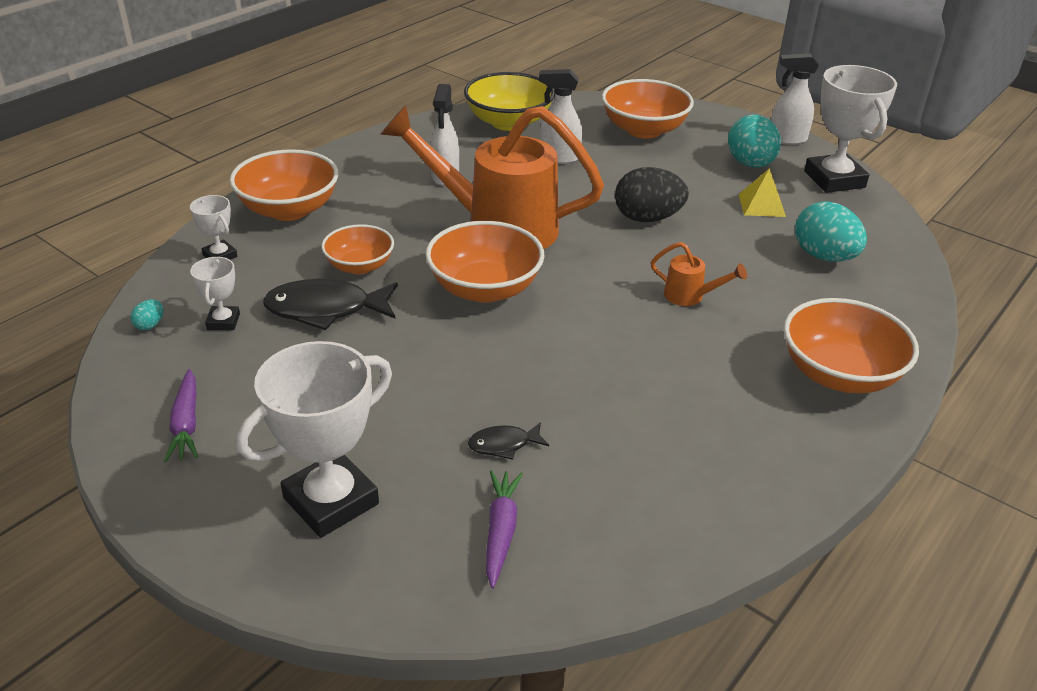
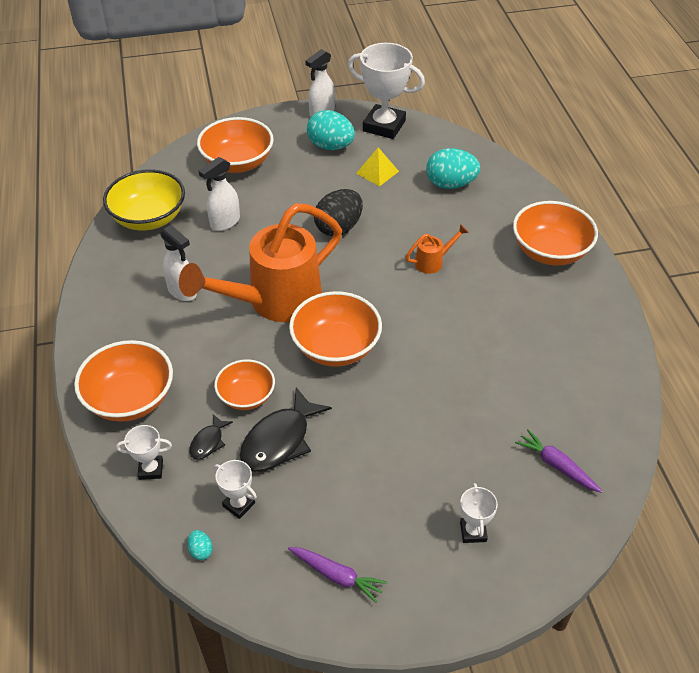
camera: 50 degrees left, 10 degrees up
(331, 501) = (473, 532): white trophy -> white trophy, size x0.48
(503, 445) = (490, 424): black fish -> black fish (208, 442)

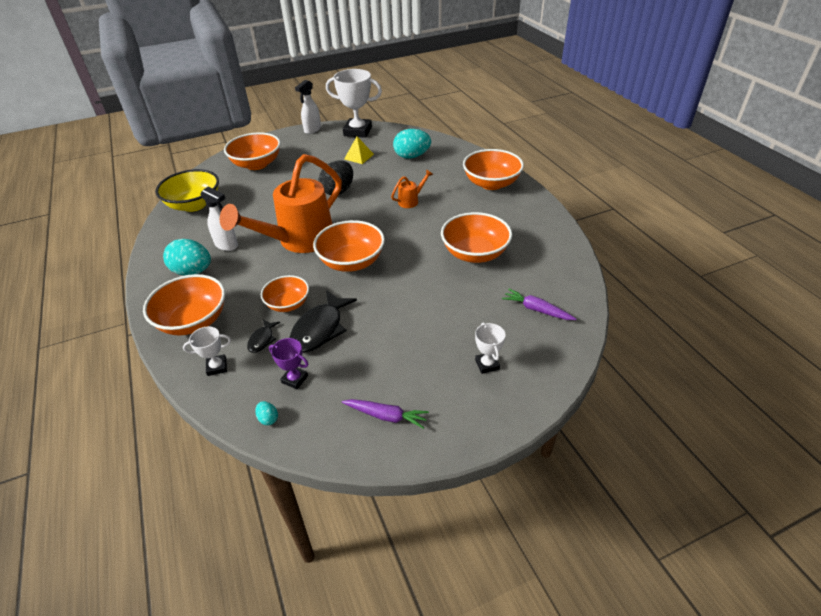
camera: 10 degrees left, 5 degrees down
(224, 222) = (253, 199): white spray bottle -> none
(238, 504) = (294, 379): white trophy -> purple trophy
(330, 146) = (322, 147): turquoise egg -> turquoise egg (193, 271)
(498, 364) = (475, 253): none -> orange bowl

